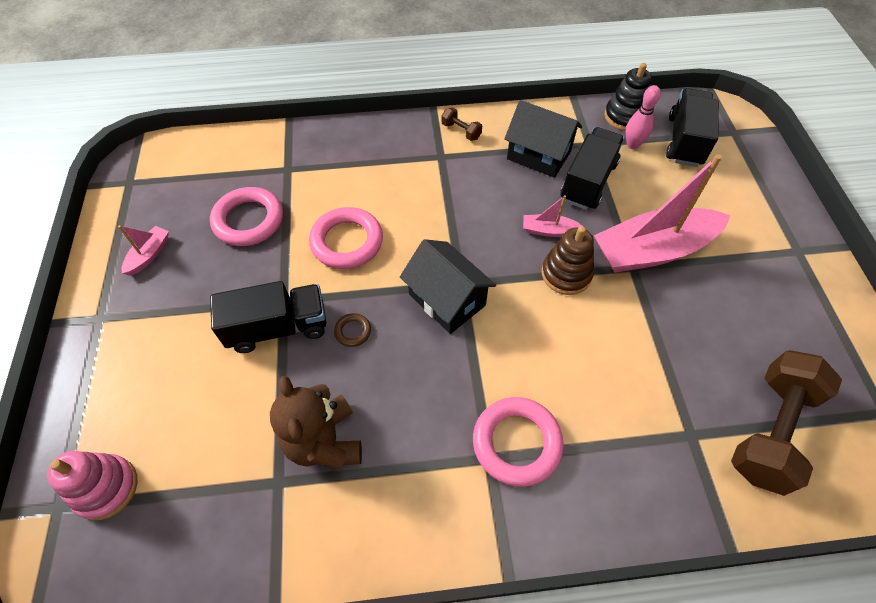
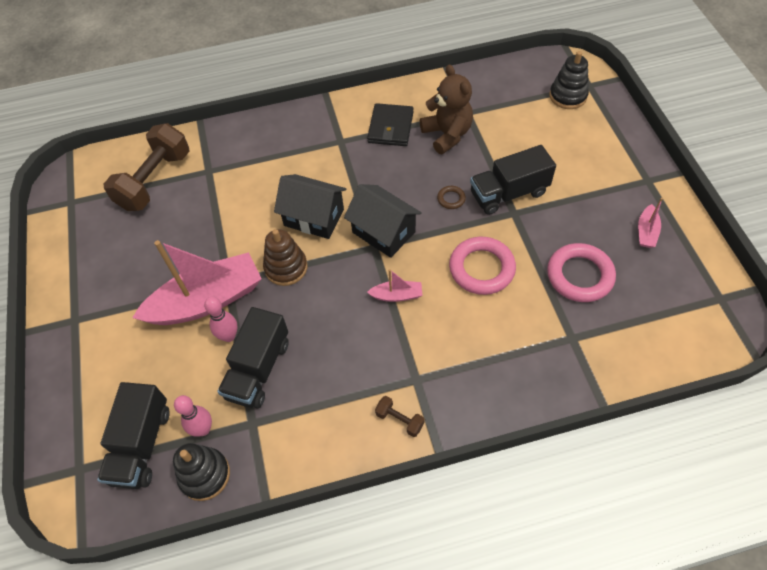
camera: 175 degrees right, 0 degrees up
(106, 488) = (568, 96): pink stacking toy -> black stacking toy
(406, 472) = (391, 127): none -> black wallet
(516, 443) = (323, 151): pink ring -> none
(538, 155) = (309, 397): black house -> black house (314, 217)
(548, 230) = (300, 307): pink boat -> pink boat (396, 295)
(622, 213) = (229, 336): none -> pink bowling pin

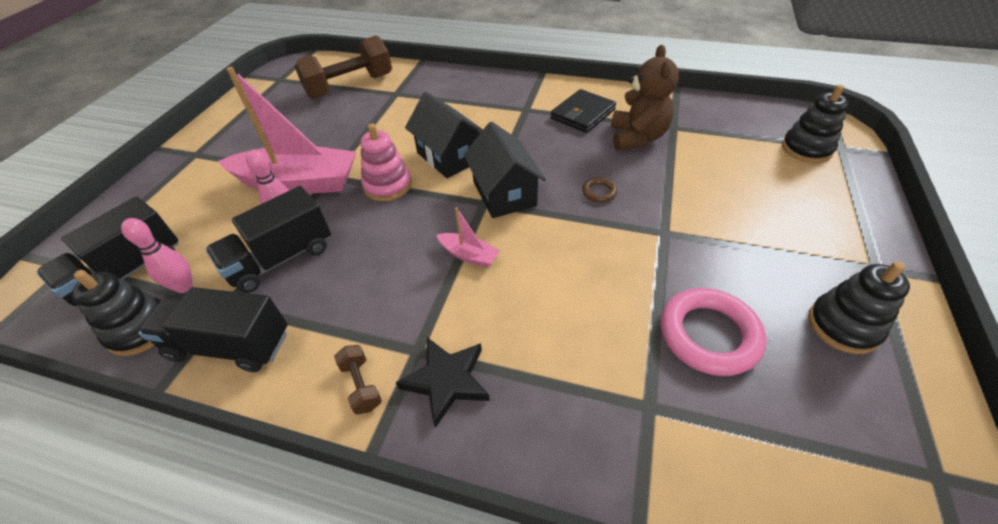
camera: 30 degrees right, 10 degrees down
(286, 267) = (387, 185): brown stacking toy -> pink stacking toy
(450, 387) = (446, 381): none -> black star
(481, 268) = (584, 271): pink ring -> none
(508, 193) = (671, 211): black truck -> black truck (230, 345)
(646, 232) = (843, 326): pink boat -> black stacking toy

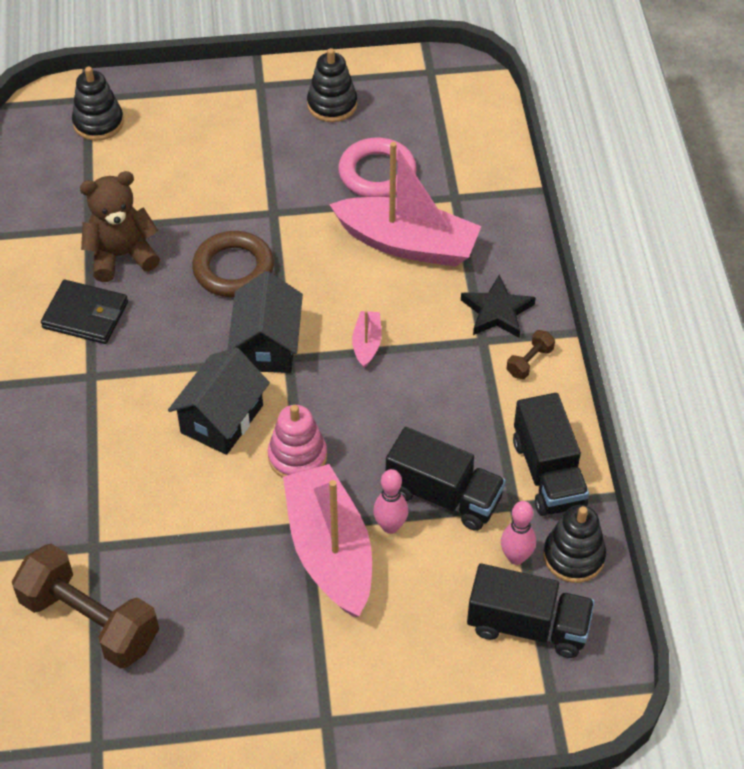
camera: 115 degrees left, 5 degrees up
(504, 193) = (267, 345): black house -> black house turned 45 degrees counterclockwise
(584, 328) = (407, 244): none -> pink boat
(599, 192) = (233, 269): brown ring -> brown ring, size x2.18

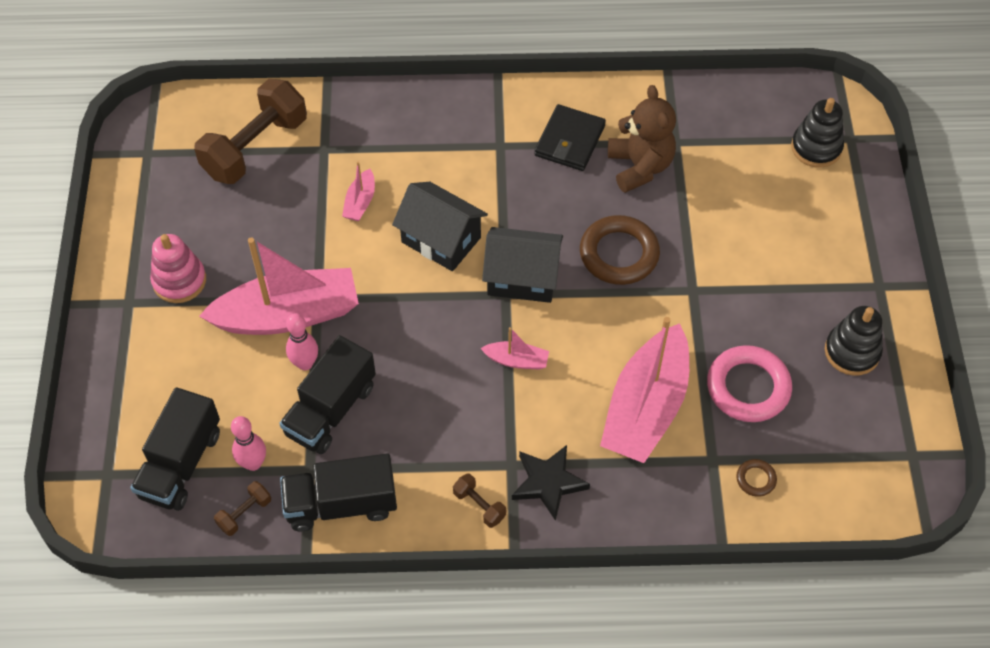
camera: 95 degrees right, 5 degrees up
(172, 500) = (360, 202): none -> pink boat
(297, 457) = (391, 296): pink stacking toy -> pink stacking toy (179, 281)
(469, 168) = (756, 479): none -> brown ring
(573, 556) = (244, 513): black stacking toy -> brown dumbbell

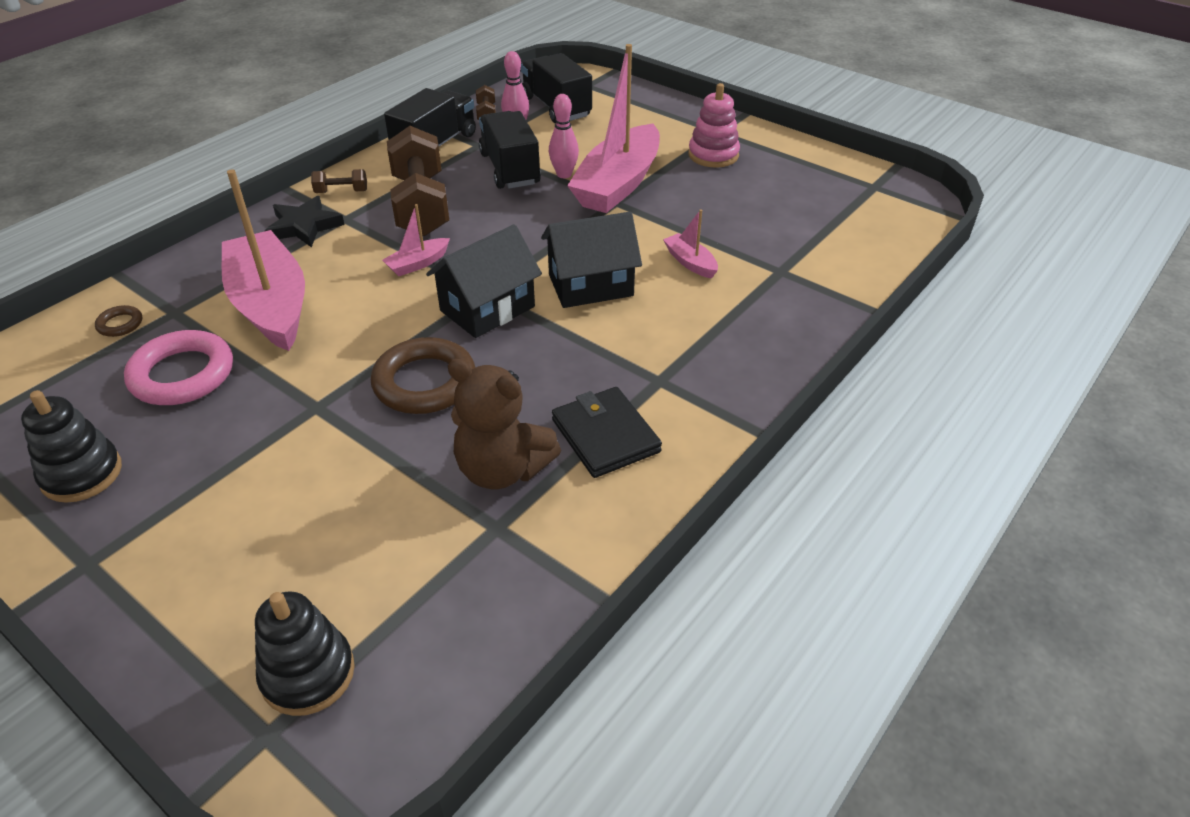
camera: 130 degrees right, 15 degrees down
(255, 147) = (823, 237): brown dumbbell -> brown dumbbell (421, 205)

